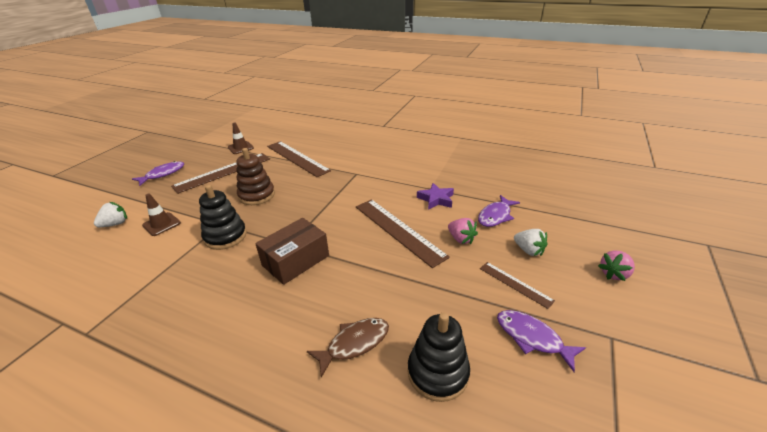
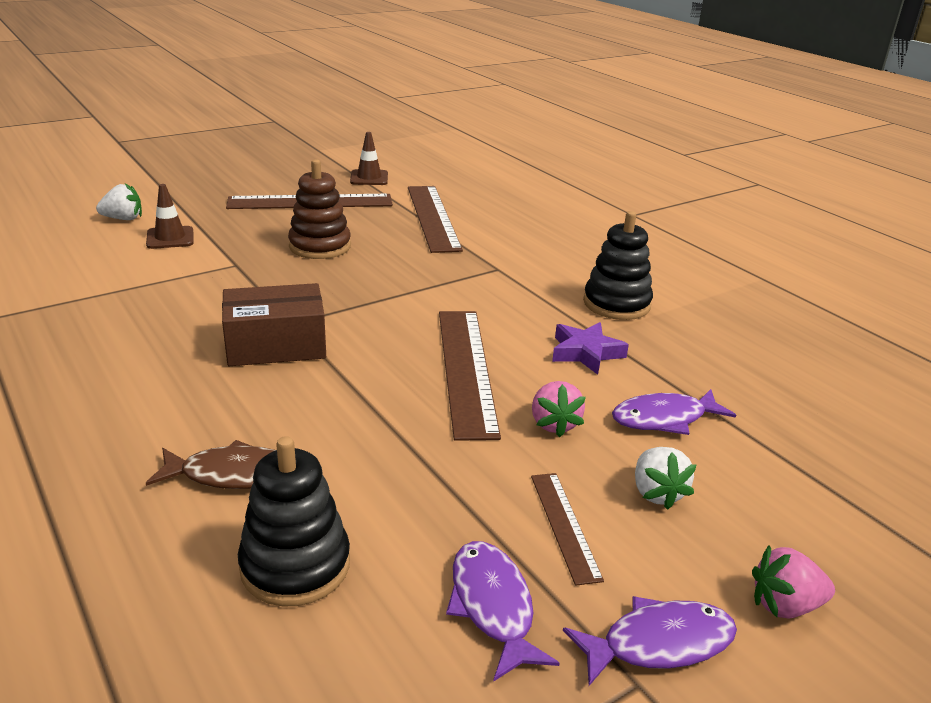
camera: 30 degrees right, 5 degrees down
(163, 174) = (235, 180): purple fish -> purple fish (659, 643)
(225, 236) = (225, 281): black stacking toy -> black stacking toy (616, 304)

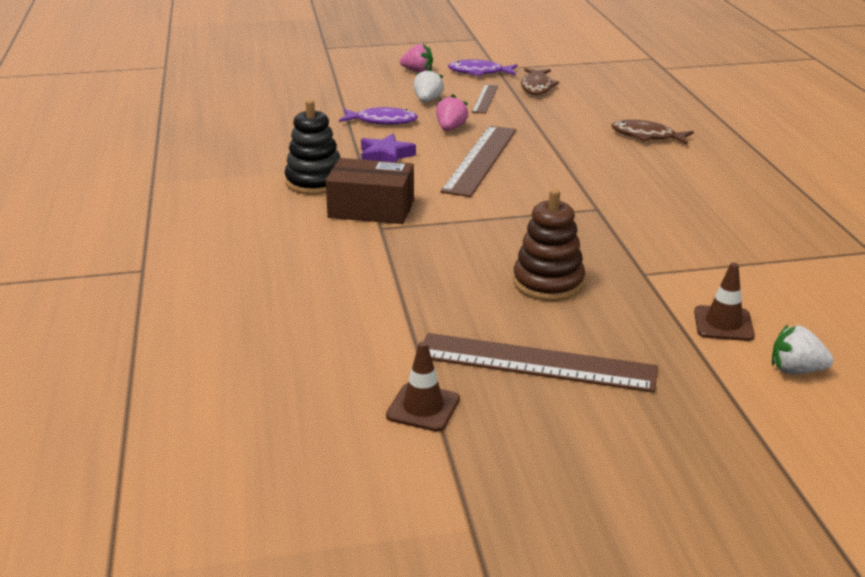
camera: 155 degrees left, 0 degrees up
(276, 345) = (613, 194): brown box -> brown box (371, 209)
(295, 565) = (617, 106): black stacking toy -> none
(432, 217) = (390, 305): brown ruler -> none
(493, 606) = (537, 87): purple fish -> brown fish

